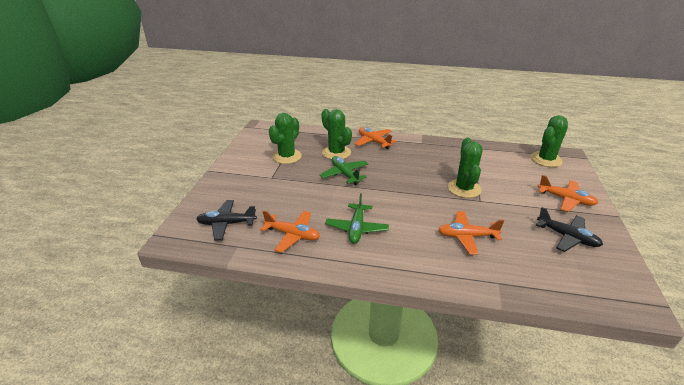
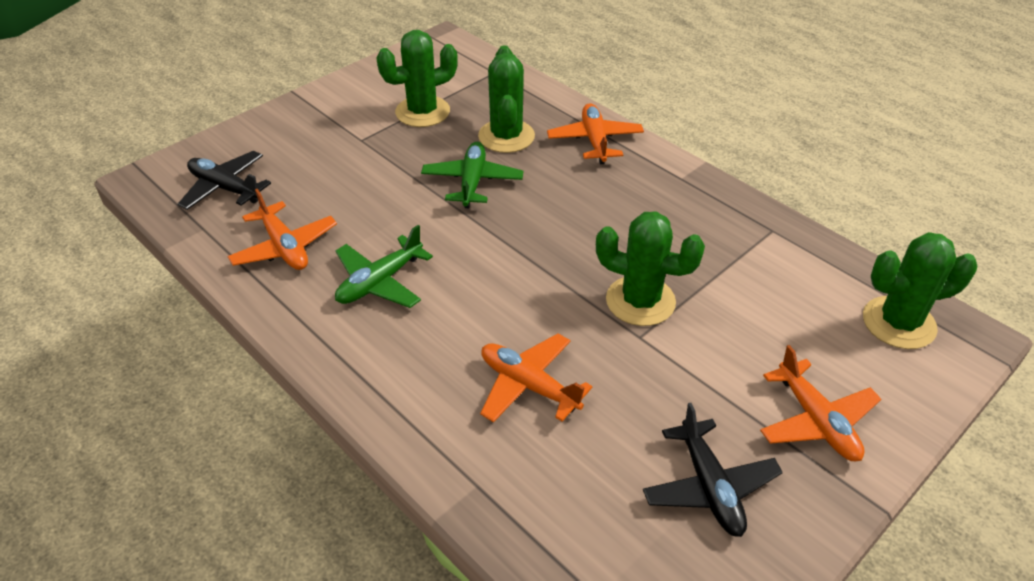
camera: 35 degrees right, 10 degrees up
(464, 188) = (640, 301): green cactus -> green cactus turned 75 degrees clockwise

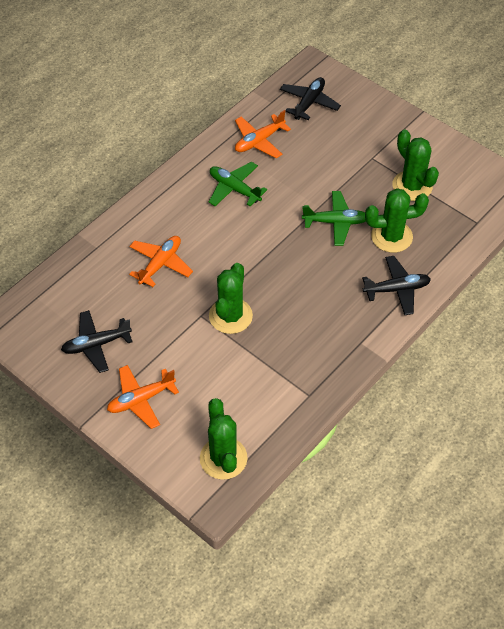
camera: 85 degrees right, 10 degrees up
(595, 141) = (397, 289): orange plane -> black plane

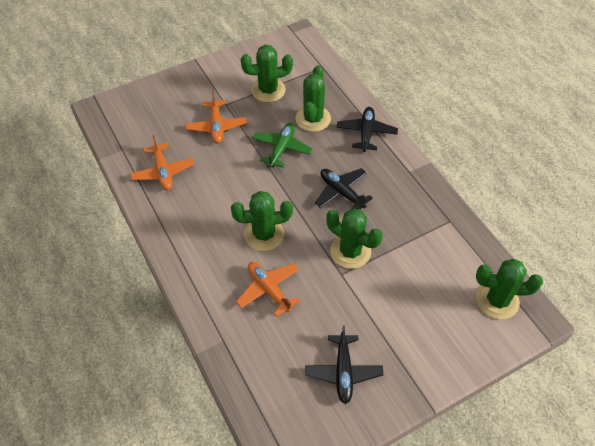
camera: 70 degrees left, 0 degrees up
(141, 399) = (419, 349): orange plane -> orange plane (216, 126)
(221, 241) = (264, 234): none -> green cactus
(234, 189) = (208, 206): green plane -> none
(309, 103) = (140, 124): black plane -> black plane (341, 192)

